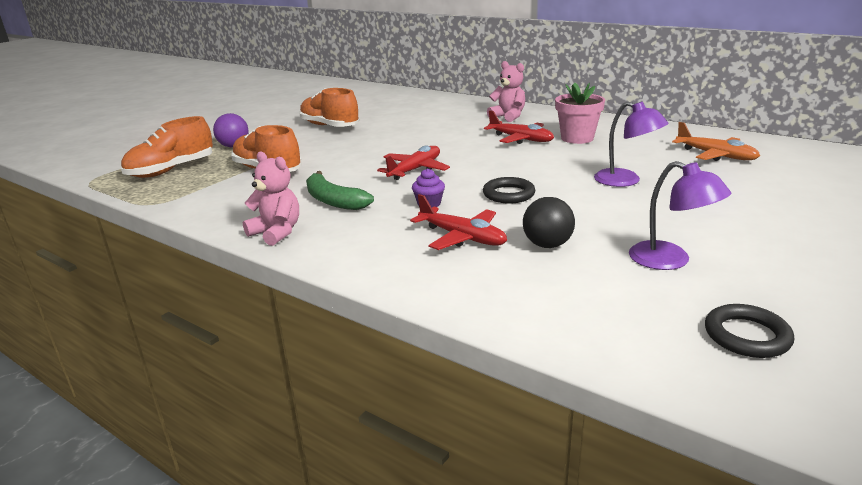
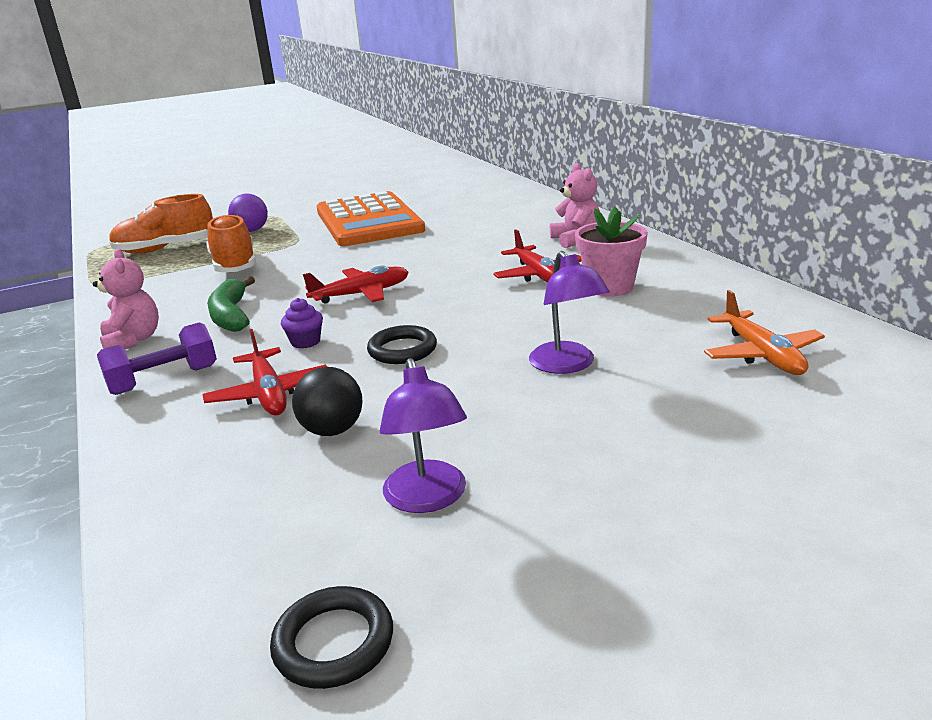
camera: 30 degrees right, 0 degrees up
(329, 126) = (368, 221): orange shoe -> orange calculator
(360, 249) = (164, 380): none -> purple dumbbell

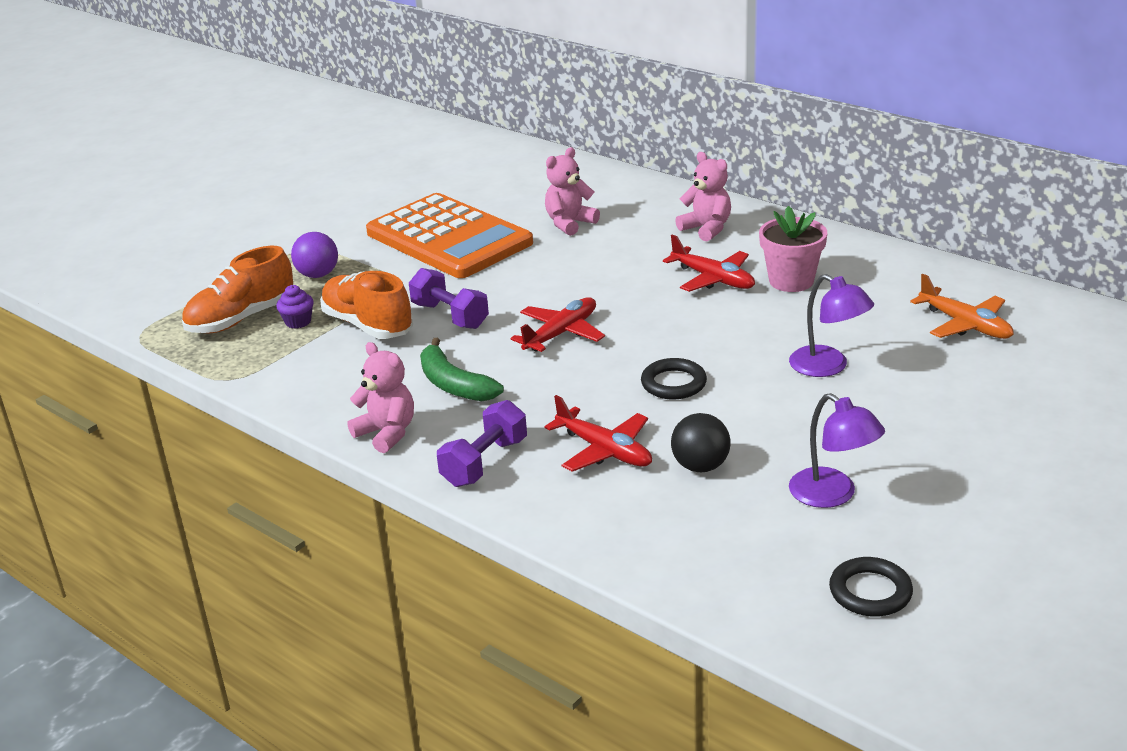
camera: 25 degrees left, 5 degrees up
(298, 268) = (450, 316): none -> purple dumbbell
(305, 342) = (572, 395): purple cupcake -> purple cupcake (298, 322)
(468, 223) = (569, 223): none -> pink teddy bear

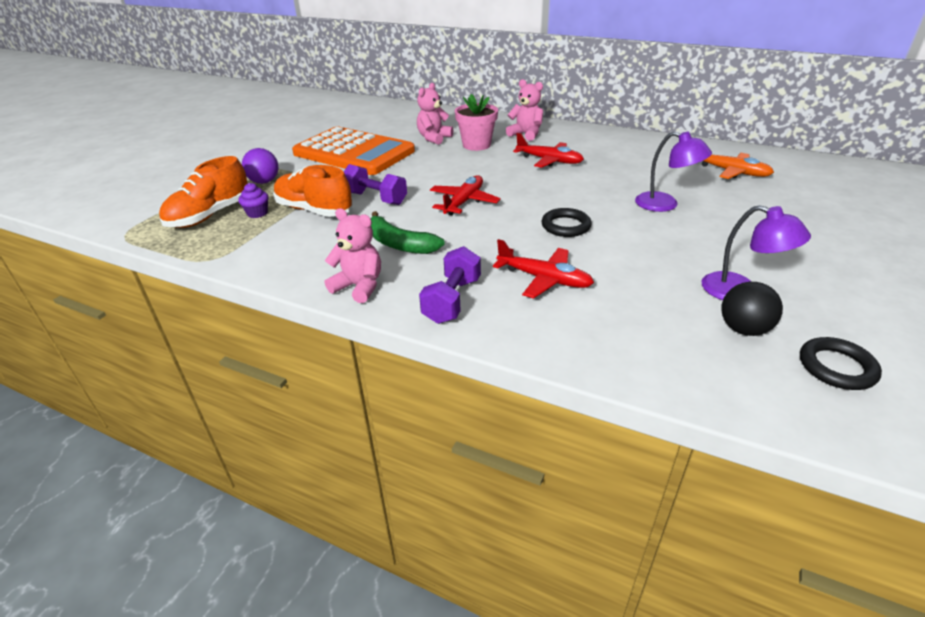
camera: 15 degrees left, 5 degrees up
(700, 466) = (626, 282): black ball -> black ball (743, 329)
(791, 281) = (601, 157): pink flower pot -> pink flower pot (476, 145)

